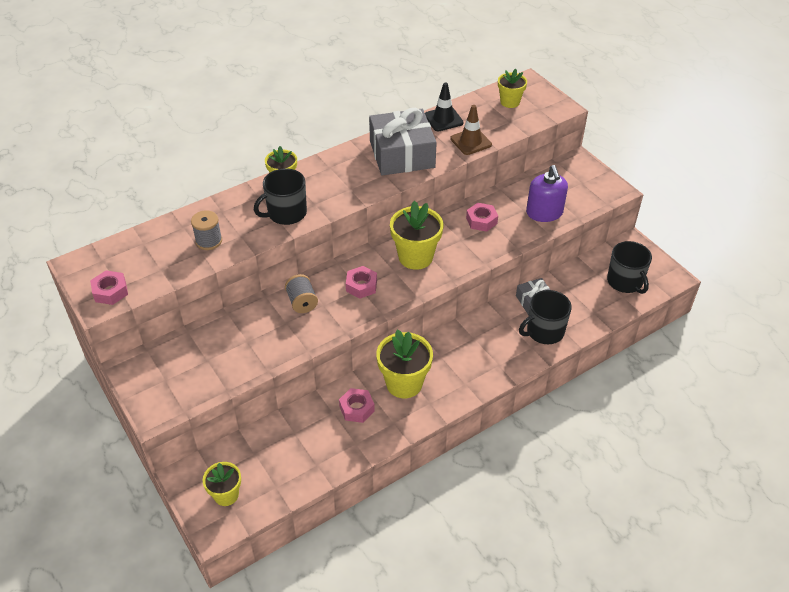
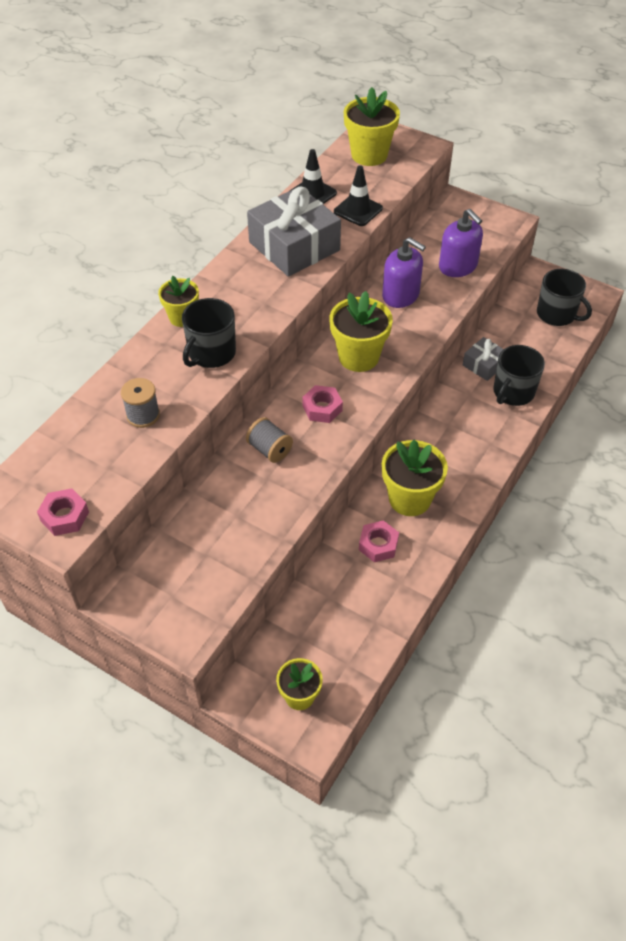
camera: 25 degrees left, 5 degrees up
(471, 142) = (358, 210): brown traffic cone -> black traffic cone
(481, 221) = (401, 295): pink nut -> purple soap dispenser
(510, 102) = (369, 155): yellow flower pot -> yellow flower pot, size x1.62

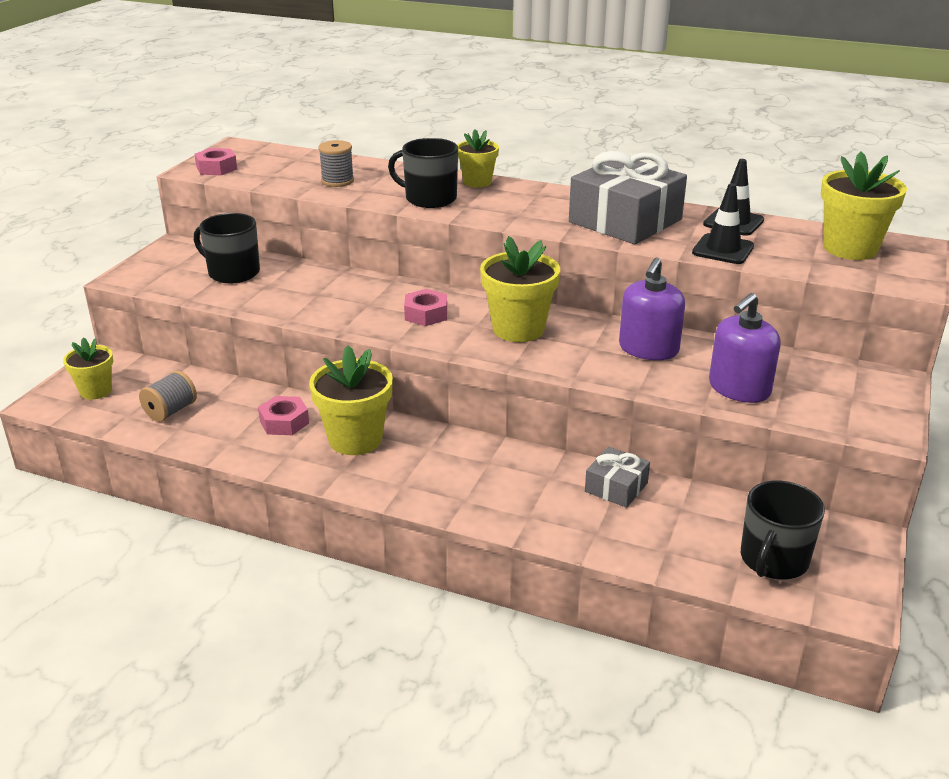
camera: 80 degrees right, 20 degrees down
(269, 449) = (358, 291): grey spool -> grey spool (171, 411)
(513, 392) = (571, 517): black mug -> black mug (233, 272)

